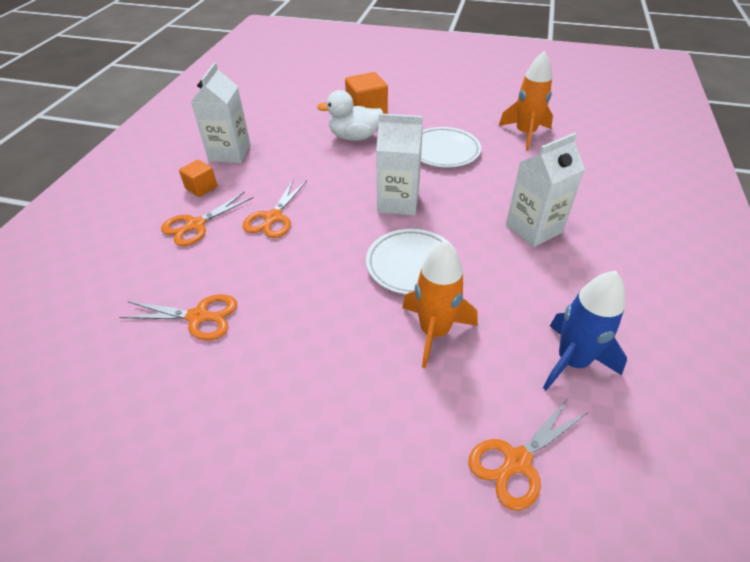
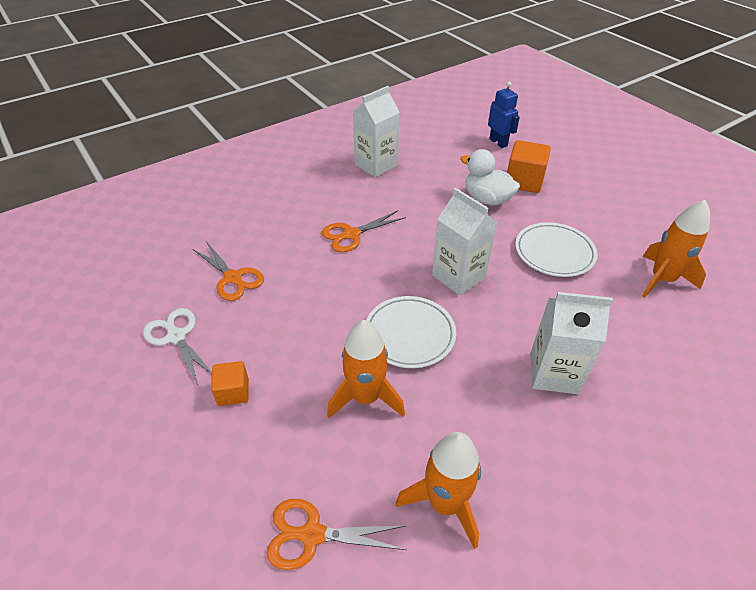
camera: 40 degrees right, 0 degrees up
(196, 225) = (297, 210): orange scissors -> none
(200, 405) = (176, 337): none -> white scissors
(201, 188) = (329, 183): orange cube -> orange cube (233, 392)
(315, 93) = (498, 142): none -> blue robot
(572, 361) = (445, 503): blue rocket -> orange rocket

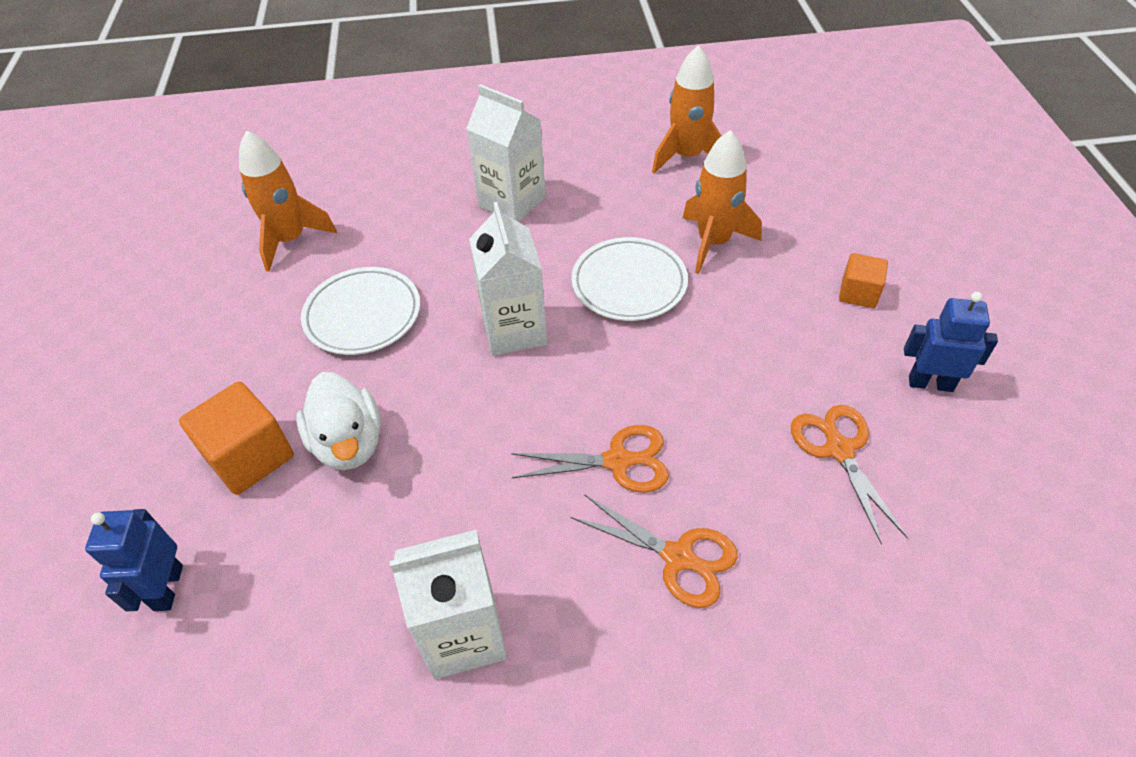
camera: 150 degrees left, 5 degrees up
(176, 337) = (930, 383): white scissors -> blue robot
(312, 535) = (804, 172): orange scissors -> orange scissors (678, 557)

